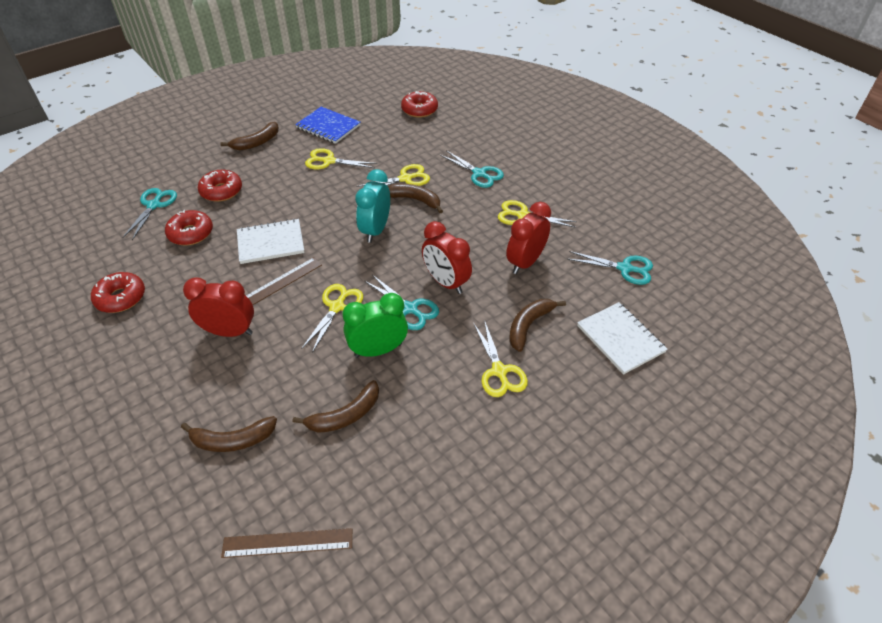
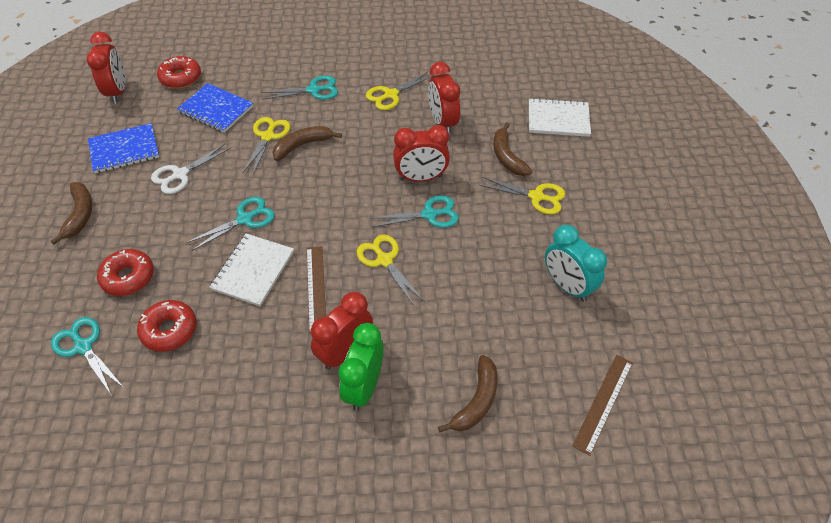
camera: 55 degrees left, 5 degrees up
(121, 298) = (209, 430): red donut -> none
(329, 161) = (180, 174): yellow scissors -> white scissors
(345, 415) = (508, 310): brown banana -> none
(375, 230) = (314, 189): turquoise clock -> turquoise clock (567, 286)
(377, 94) = (118, 92): none -> red clock
(378, 350) = (457, 256): green clock -> green clock (364, 387)
(406, 141) = (216, 109): none -> blue notebook
(625, 268) = (497, 77): turquoise scissors -> turquoise scissors (245, 219)

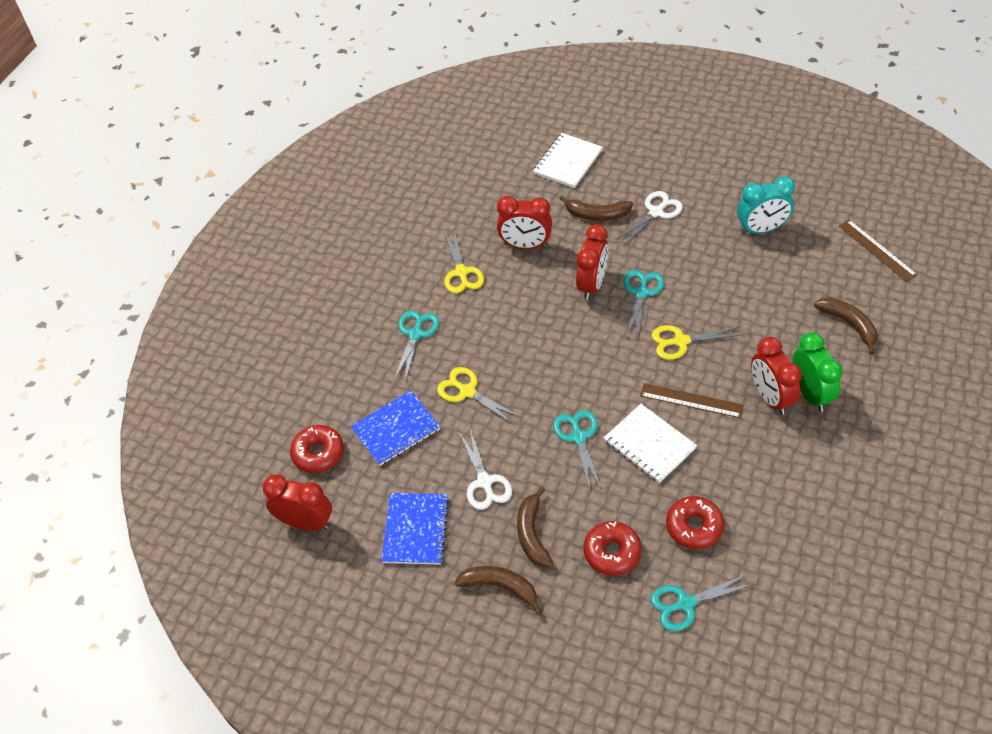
camera: 60 degrees left, 0 degrees up
(302, 145) = (497, 365): brown banana -> brown banana (532, 534)
(364, 387) = (810, 394): green clock -> green clock turned 150 degrees counterclockwise
(536, 197) = (656, 212): yellow scissors -> white scissors

